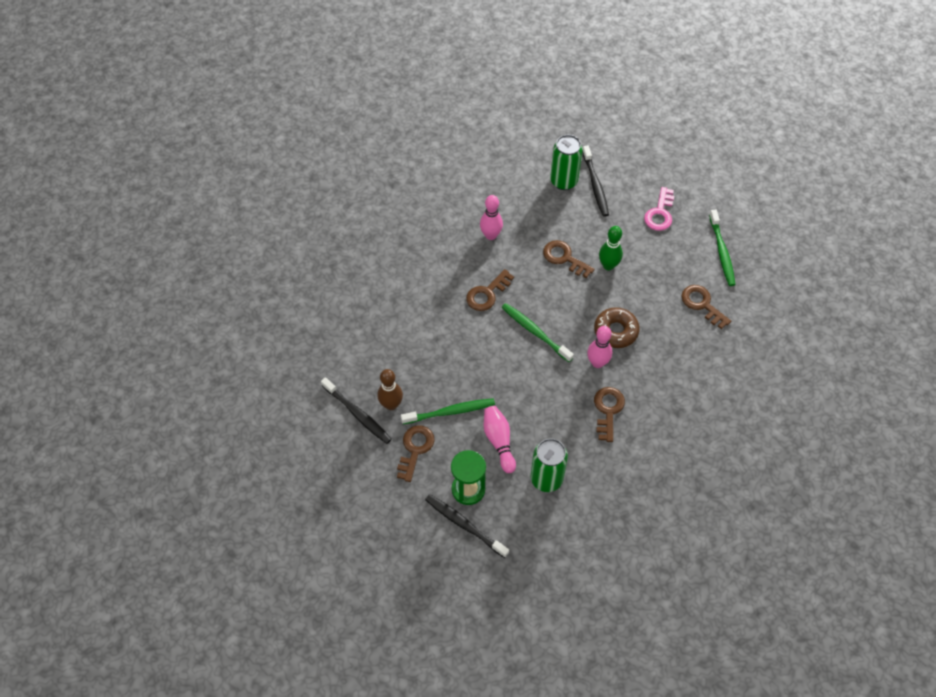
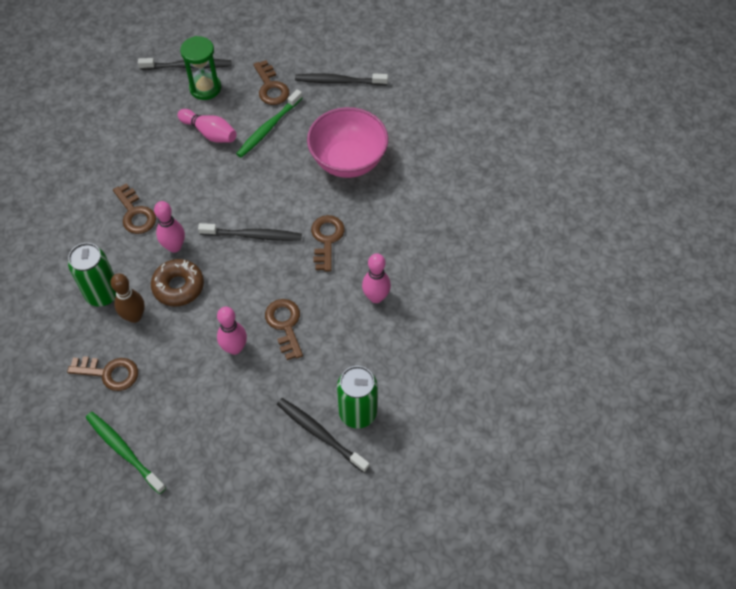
camera: 140 degrees right, 0 degrees up
(391, 404) = (320, 103): brown bowling pin -> brown bowling pin (134, 316)
(417, 340) = (348, 161): none -> pink bowl
(534, 331) = (253, 235): green toothbrush -> black toothbrush
(546, 479) = (149, 132): green can -> green can (103, 294)
(564, 258) = (285, 325): brown key -> brown key turned 105 degrees counterclockwise
(608, 265) = (234, 348): green bowling pin -> pink bowling pin
(660, 213) = (223, 450): pink key -> none

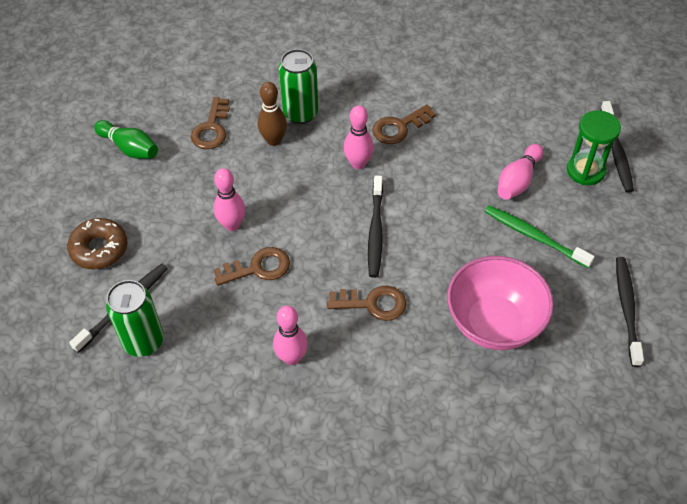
camera: 90 degrees right, 5 degrees down
(123, 450) = (129, 148): green toothbrush -> green bowling pin
(178, 286) = (308, 171): brown donut -> brown donut (99, 249)
(271, 87) = (600, 235): brown key -> none

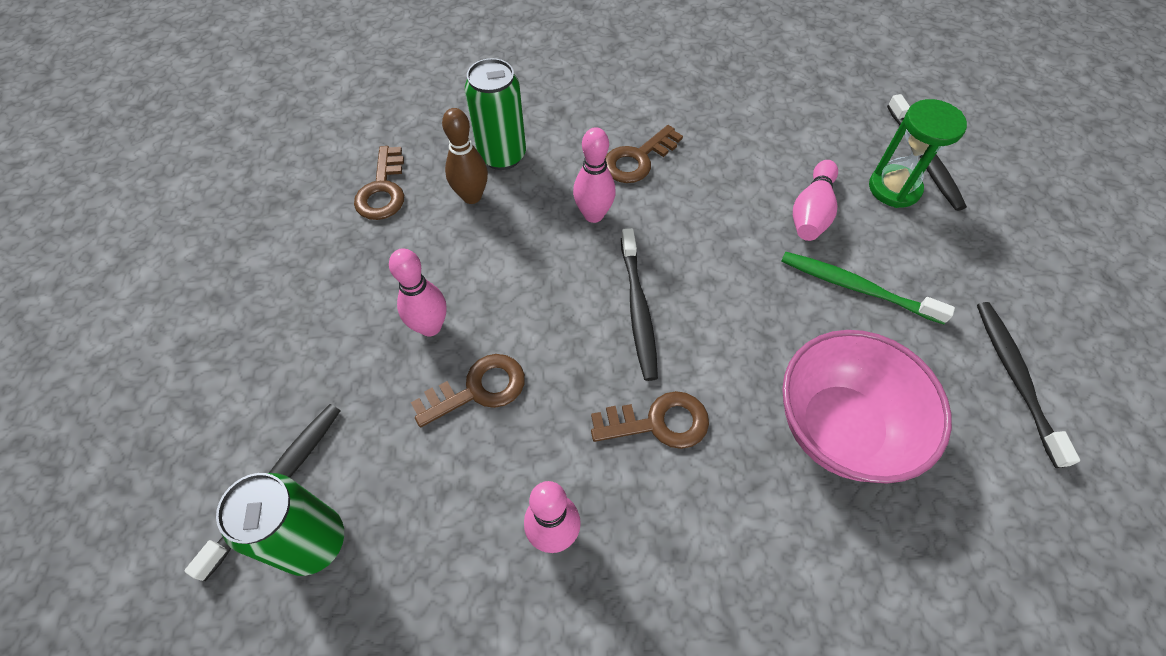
camera: 10 degrees left, 5 degrees up
(99, 249) = (232, 392): brown donut -> none
(129, 148) = (267, 231): green bowling pin -> none

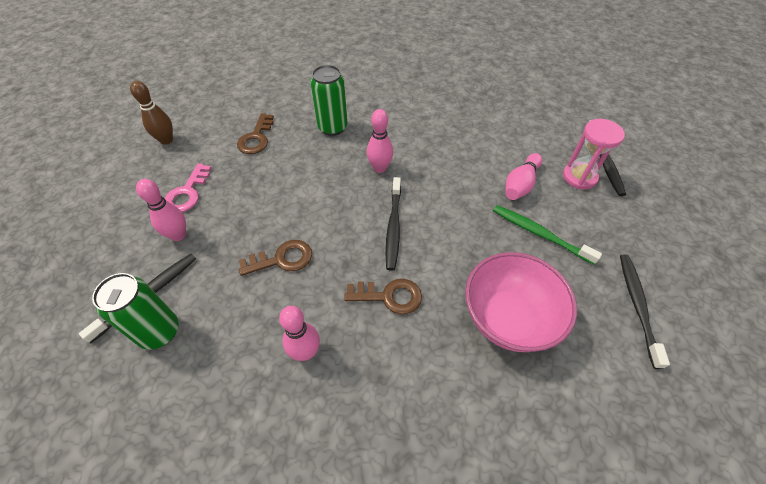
camera: 10 degrees right, 5 degrees down
(294, 301) = (187, 193): none -> pink key
(430, 327) = (263, 219): pink bowling pin -> pink bowling pin (178, 235)
(472, 196) = (308, 148): brown bowling pin -> brown bowling pin (166, 140)
(638, 159) = (415, 139): brown key -> none
(894, 188) = (579, 177): green hourglass -> pink hourglass

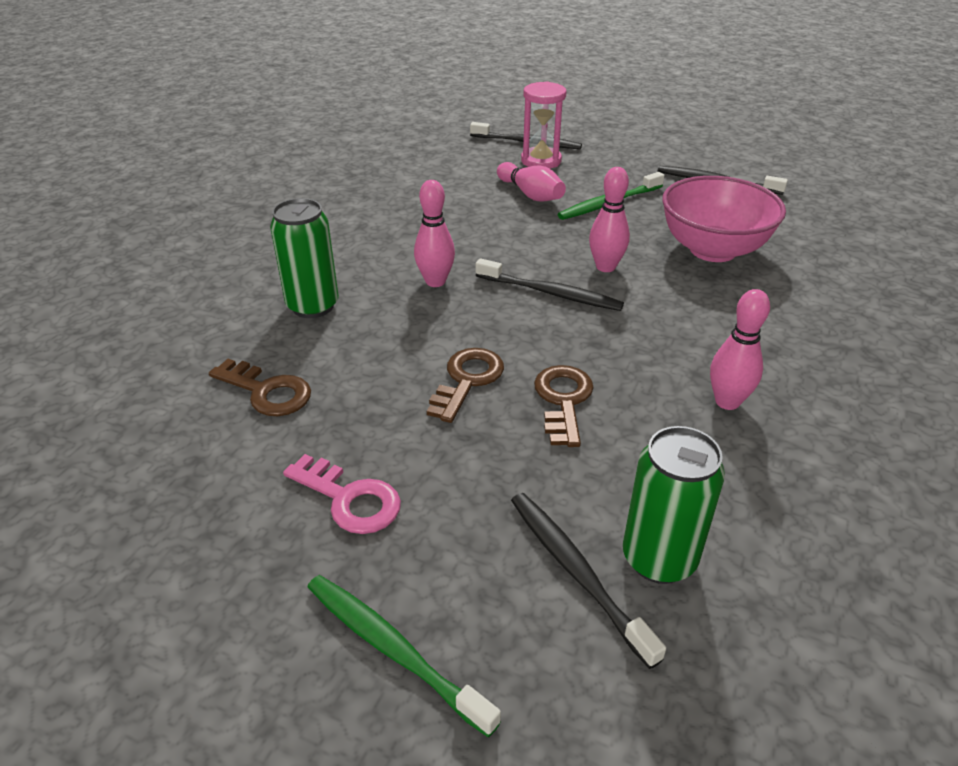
camera: 70 degrees left, 15 degrees down
(101, 236) = (392, 649): none -> green toothbrush
(166, 140) = (161, 522): brown bowling pin -> none
(178, 235) = (453, 520): pink bowling pin -> pink bowling pin (605, 267)
(389, 296) = (660, 319): brown key -> brown key (467, 380)

